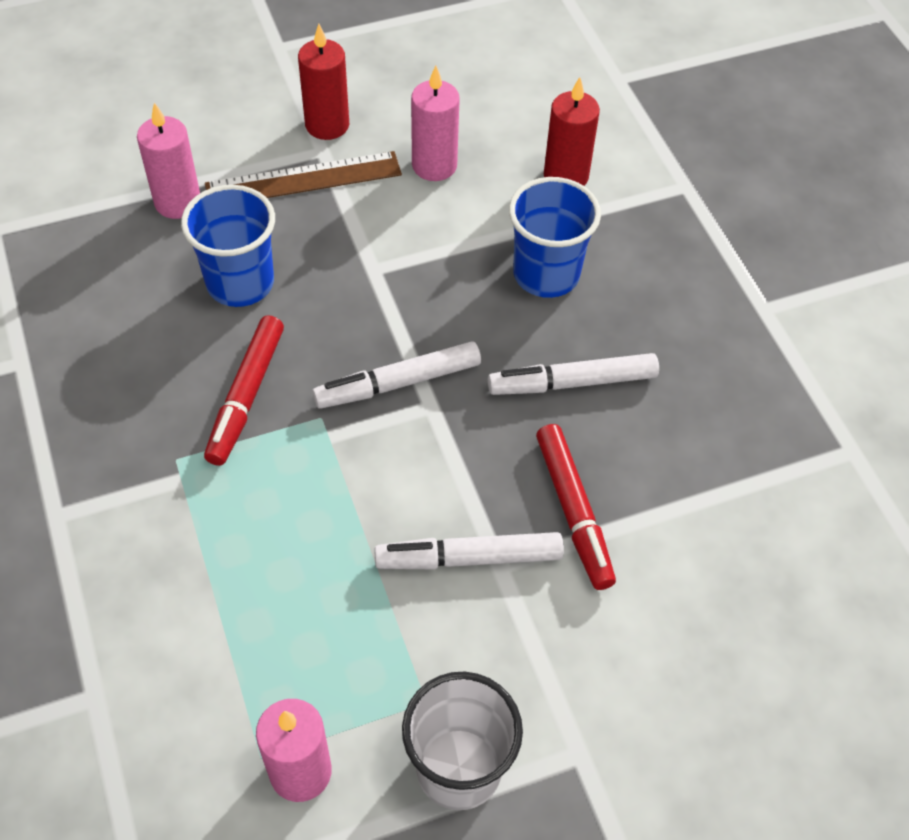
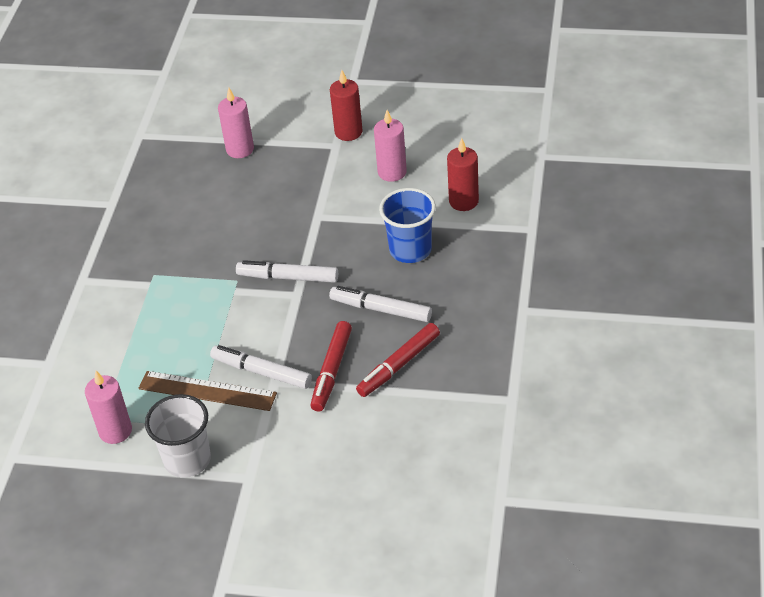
camera: 35 degrees right, 10 degrees down
(240, 283) = (243, 201): blue cup -> none
(246, 396) = (207, 257): red marker -> red marker (399, 365)
(303, 180) = (314, 158): brown ruler -> brown ruler (207, 391)

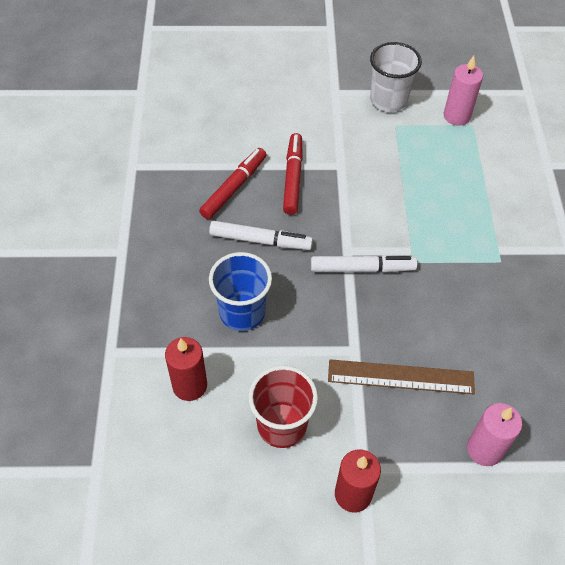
camera: 165 degrees right, 10 degrees up
(207, 391) = (396, 152): brown ruler -> brown ruler (401, 377)
(261, 372) = (354, 172): white marker -> none
(392, 172) = (282, 425): pink candle -> red cup

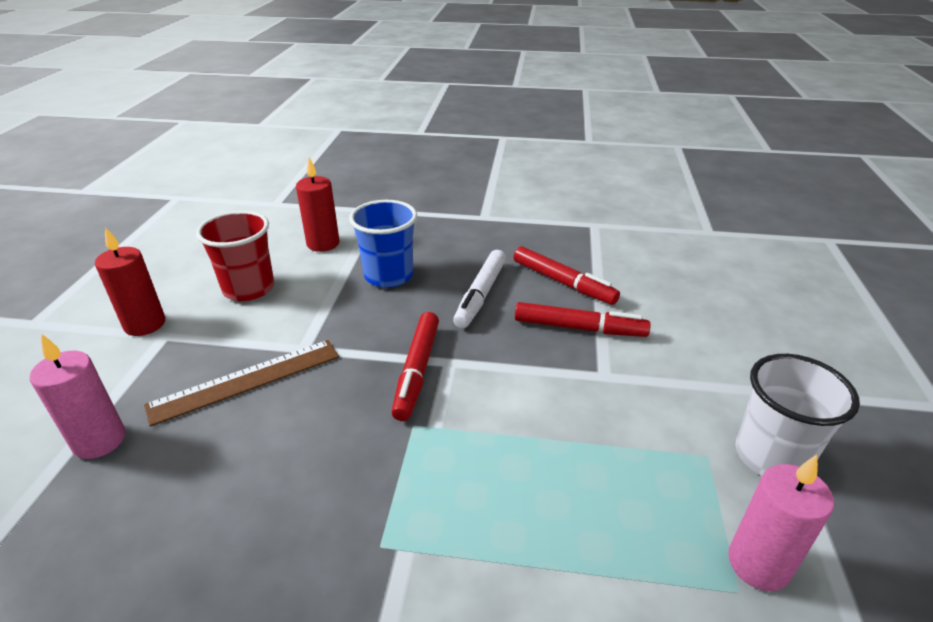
camera: 100 degrees right, 20 degrees down
(362, 268) = (417, 371): white marker -> red marker
(401, 377) = (246, 380): brown ruler -> brown ruler turned 45 degrees clockwise

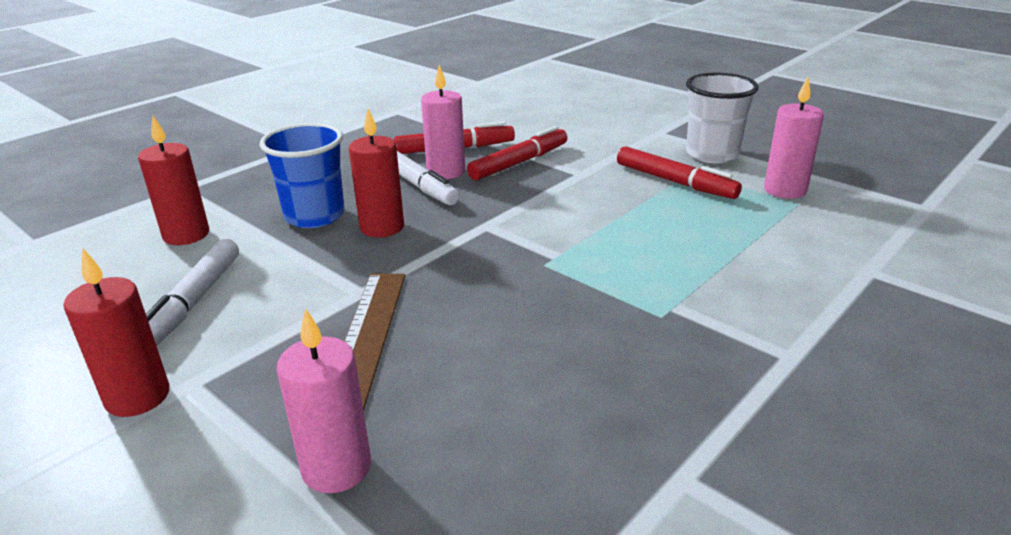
camera: 55 degrees left, 5 degrees down
(249, 289) = (193, 302): red cup -> white marker
(399, 312) = (382, 227): none -> red candle
(417, 371) = (478, 242): red marker -> red marker (675, 182)
(517, 298) = (446, 172): none -> pink candle

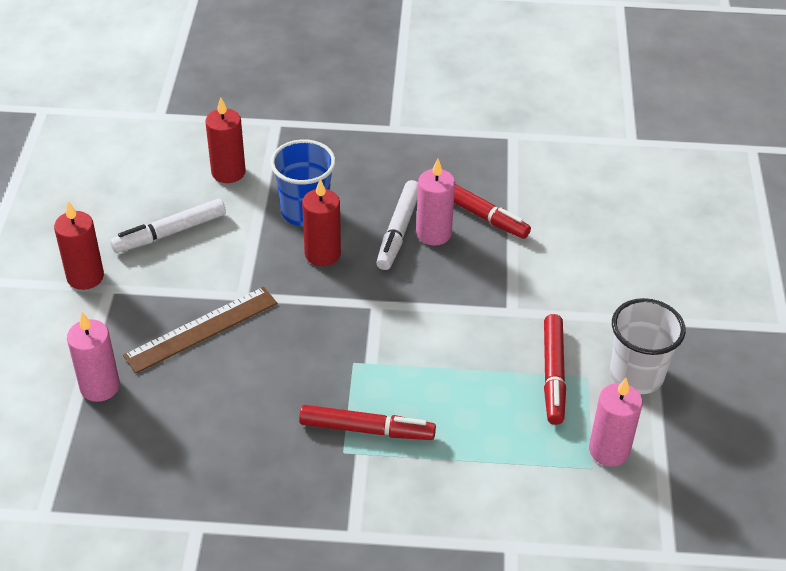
camera: 50 degrees right, 15 degrees up
(519, 163) = (492, 265): red marker -> red marker (367, 429)

